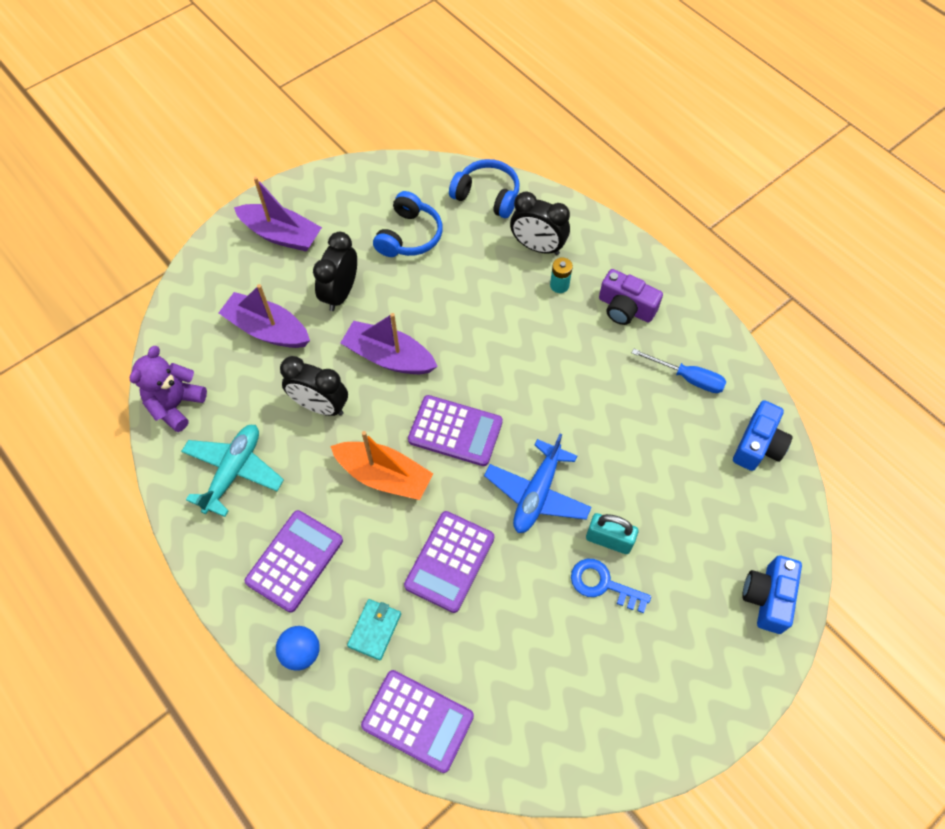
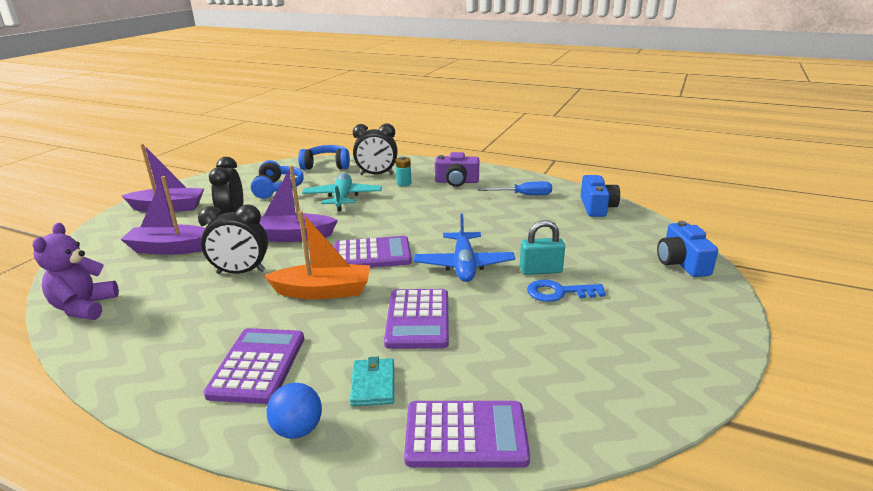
camera: 25 degrees left, 35 degrees down
(234, 471) = (163, 329): turquoise plane -> turquoise plane (342, 198)

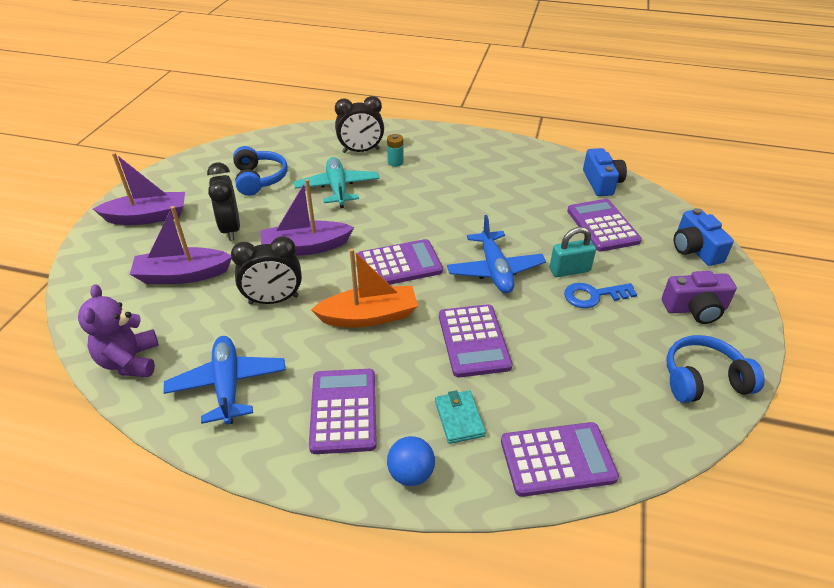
camera: 10 degrees left, 15 degrees up
(160, 334) = (228, 385): none -> blue plane
(326, 165) = (300, 140): blue headphones -> blue headphones (703, 380)
(456, 181) = (450, 156): purple camera -> purple camera (695, 309)
(523, 195) = (525, 171): blue screwdriver -> none
(587, 239) = (602, 226): none -> purple calculator

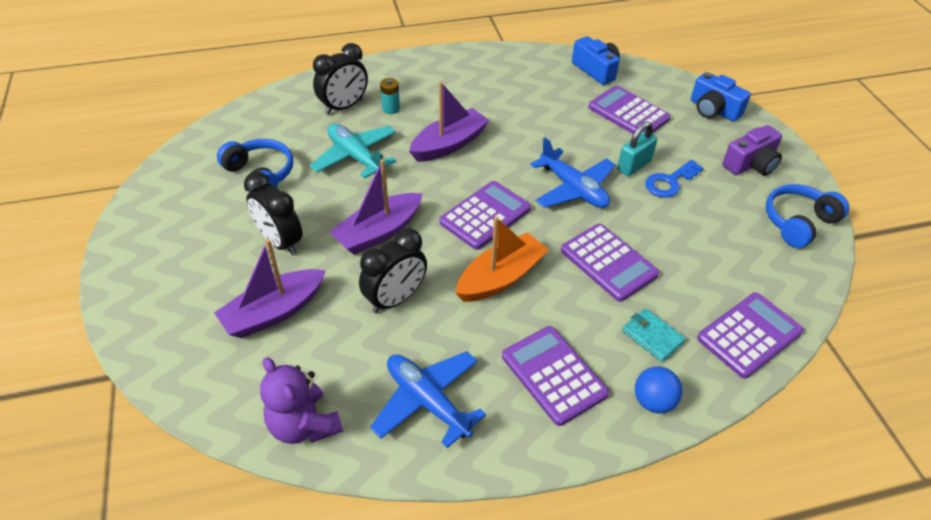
camera: 30 degrees left, 5 degrees up
(147, 217) = (168, 264): purple boat -> purple boat (449, 144)

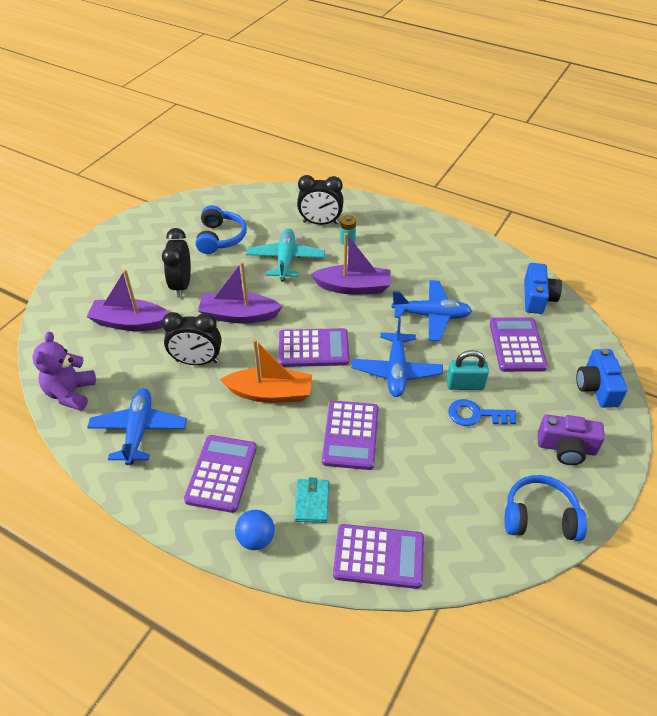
camera: 45 degrees right, 0 degrees up
(541, 129) = (431, 315): none -> blue plane

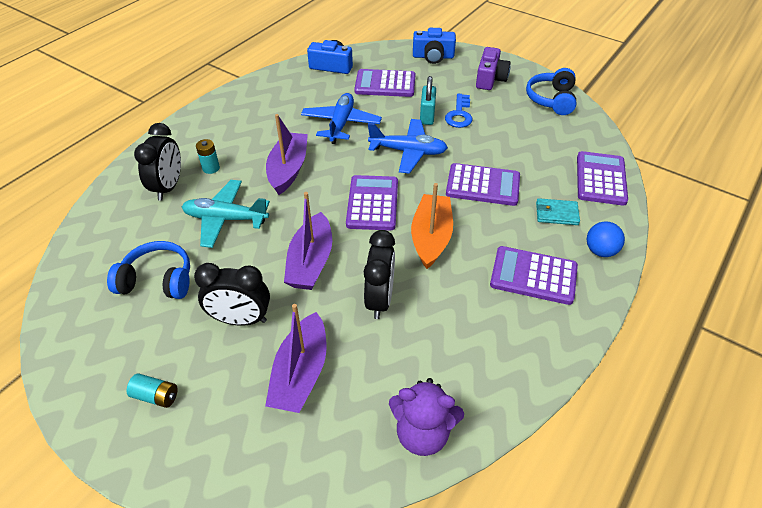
camera: 85 degrees left, 0 degrees up
(123, 258) = (156, 396): none -> turquoise battery
(139, 430) = (482, 350): blue plane -> none

